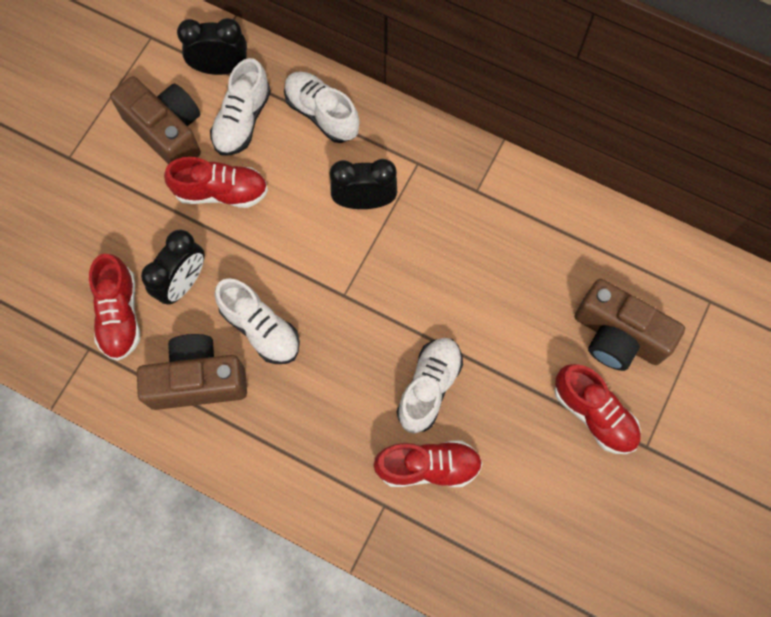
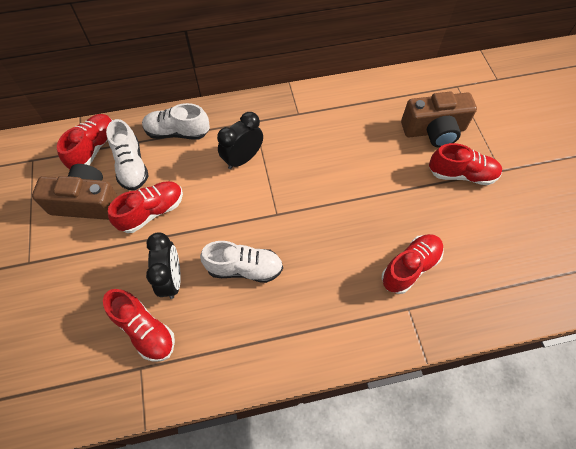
camera: 40 degrees left, 10 degrees down
(198, 380) = (232, 329): brown camera -> none
(220, 68) = (93, 148): black clock -> red shoe
(429, 387) = (369, 226): white shoe -> none

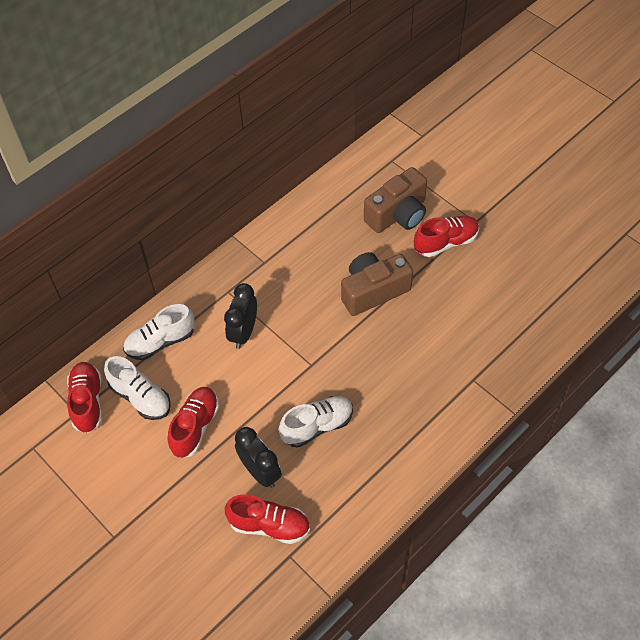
camera: 30 degrees left, 5 degrees down
(87, 203) = (125, 454): brown camera -> brown camera (373, 291)
(410, 267) = (453, 346): red shoe -> none

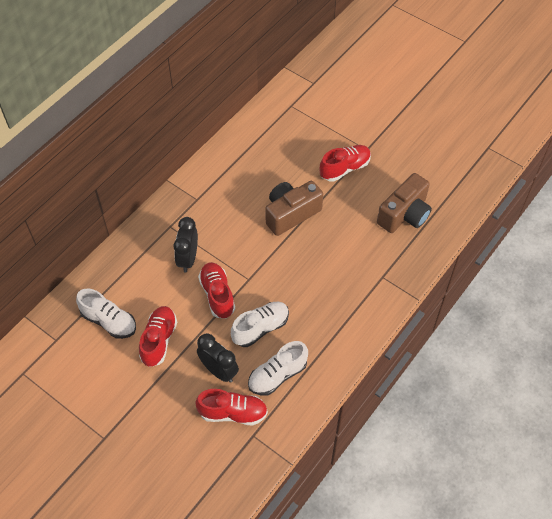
camera: 10 degrees left, 0 degrees up
(87, 402) = (64, 330): red shoe -> red shoe (217, 295)
(160, 342) = (119, 274): white shoe -> white shoe (277, 375)
(398, 214) = (302, 149): brown camera -> brown camera (404, 214)

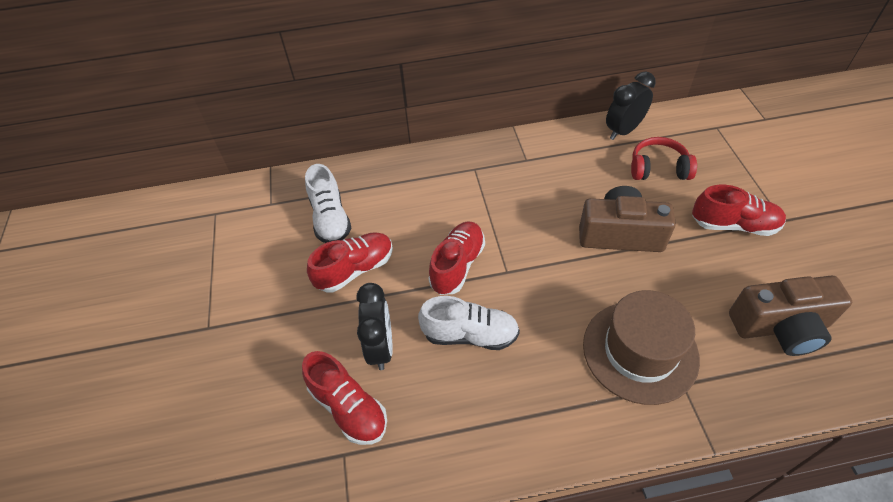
camera: 45 degrees right, 5 degrees down
(188, 259) = (462, 210): black clock -> black clock (623, 130)
(277, 375) = (438, 405): white shoe -> none
(279, 156) = (658, 168): none -> red headphones
(351, 274) = (640, 351): none -> brown hat

